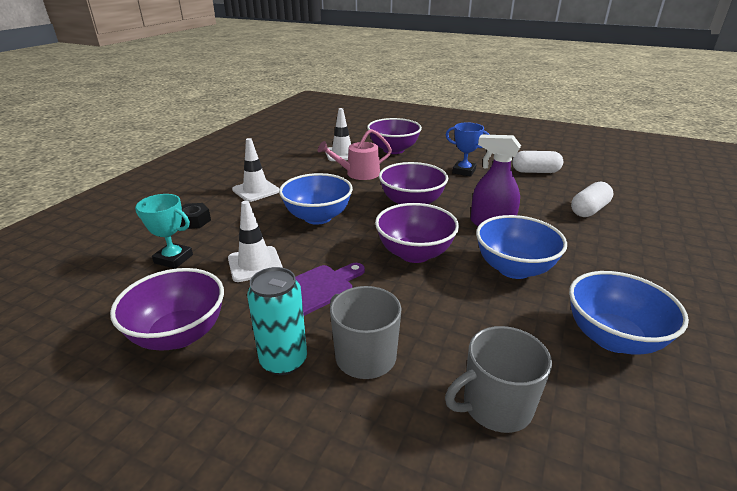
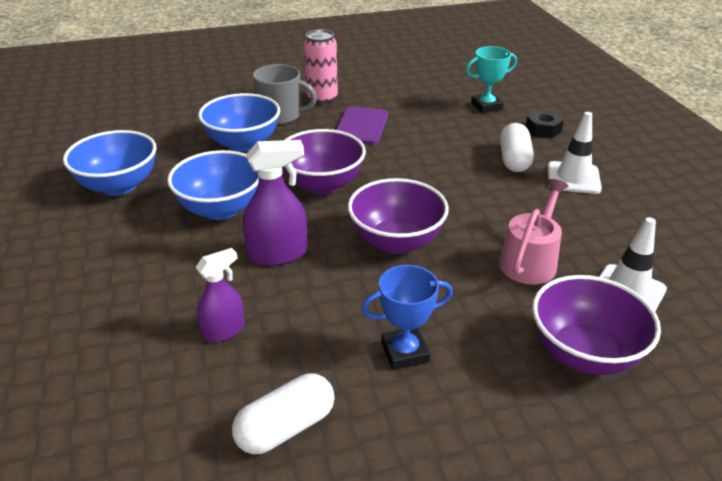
camera: 140 degrees right, 5 degrees up
(179, 334) = (395, 85): purple bowl -> none
(255, 264) = (428, 126): white traffic cone -> none
(283, 360) = (322, 98): turquoise can -> pink can
(318, 217) = (458, 179): blue bowl -> blue bowl (243, 143)
(495, 406) = (188, 125): grey mug -> none
(548, 204) = (224, 330): none -> purple spray bottle
(589, 210) = (158, 348): white capsule -> white capsule (514, 160)

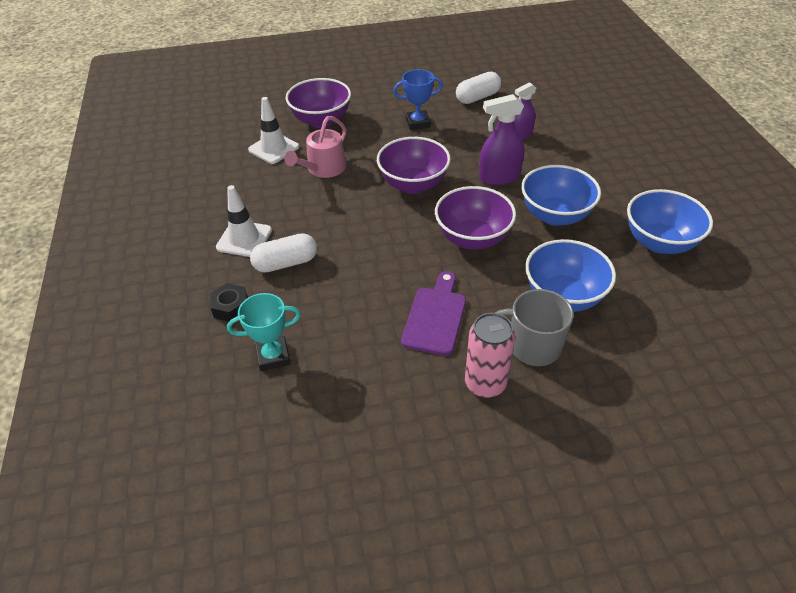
camera: 175 degrees left, 10 degrees up
(514, 160) = (286, 263): white capsule -> white capsule turned 60 degrees clockwise

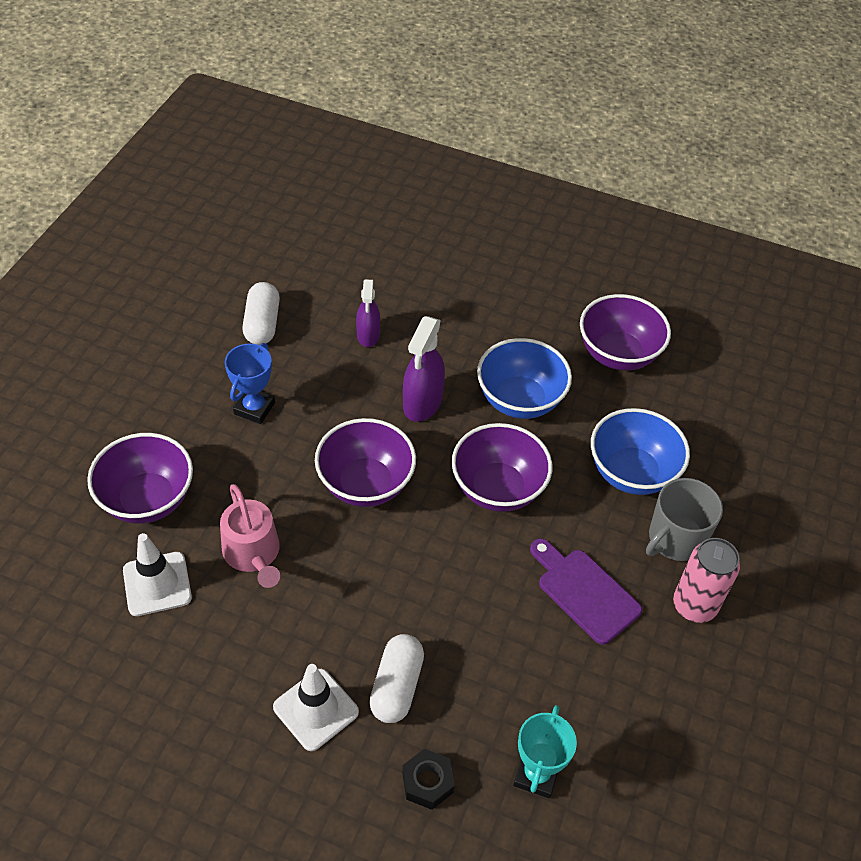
camera: 60 degrees left, 5 degrees up
(659, 242) = (618, 354): blue bowl -> purple bowl

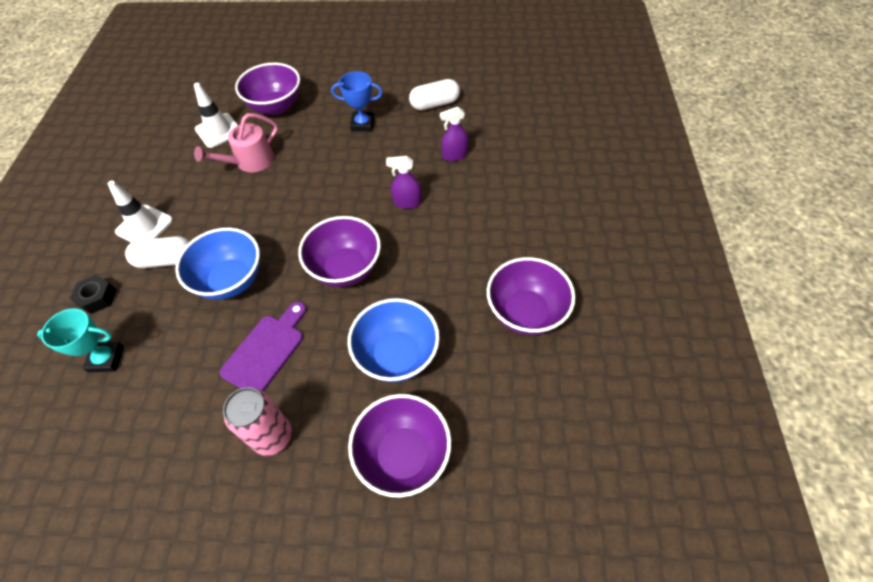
camera: 75 degrees right, 5 degrees up
(365, 484) = (322, 195): purple bowl -> purple bowl (403, 455)
(422, 403) = (407, 202): purple spray bottle -> purple spray bottle, size x0.66
(520, 400) = (438, 258): blue bowl -> blue bowl (231, 280)
(675, 539) = (338, 405): grey mug -> none

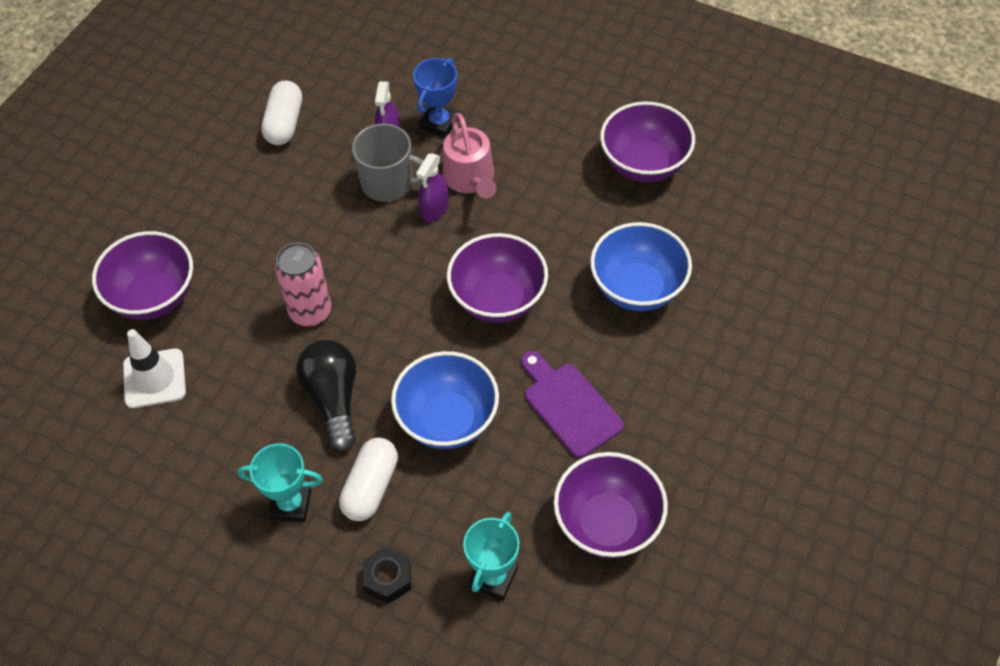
camera: 65 degrees left, 0 degrees up
(144, 226) = (291, 504): white traffic cone -> turquoise trophy
(229, 214) = (333, 400): none -> black light bulb
(250, 161) = (249, 353): pink watering can -> pink watering can (470, 178)
(273, 436) = (678, 424): pink can -> pink can (310, 312)
(362, 124) = (266, 209): blue trophy -> blue trophy (439, 123)
(403, 455) = (748, 319): purple bowl -> purple bowl (608, 523)
(416, 170) = (388, 183): none -> grey mug

